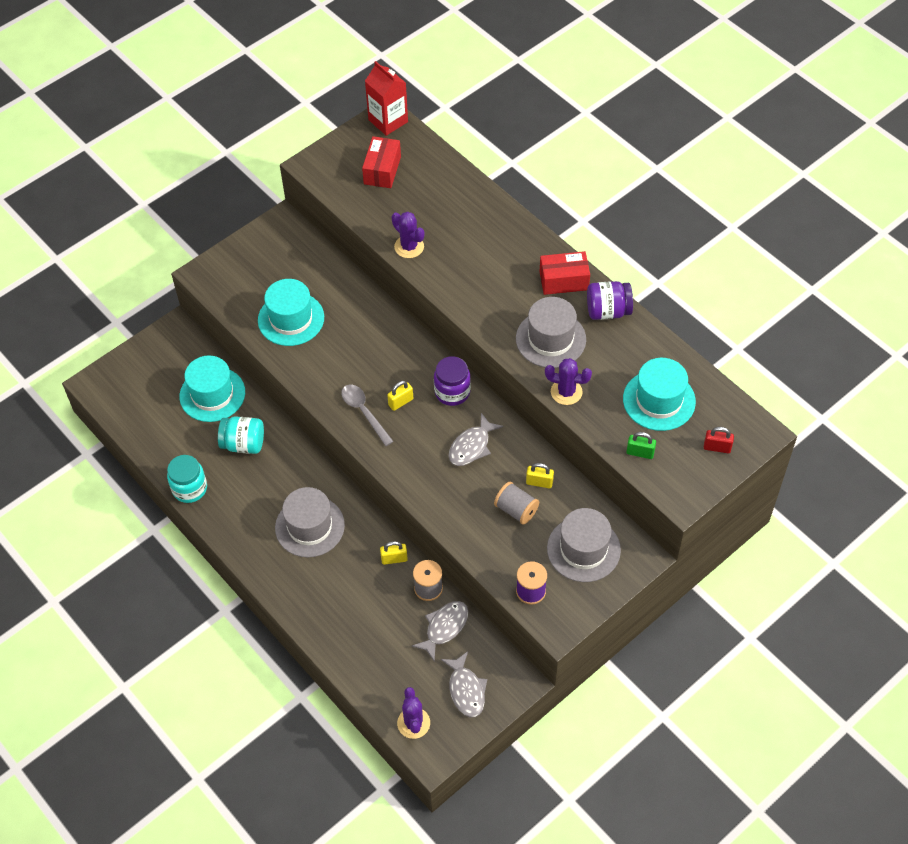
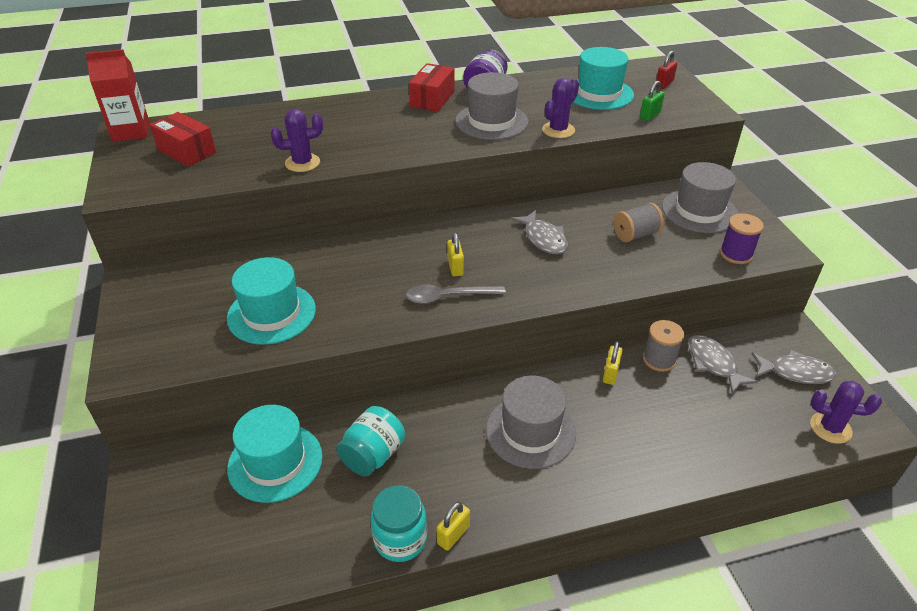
camera: 65 degrees left, 15 degrees down
(452, 392) = (469, 231): purple jar -> none
(539, 482) = (611, 213): yellow padlock -> yellow padlock (453, 535)

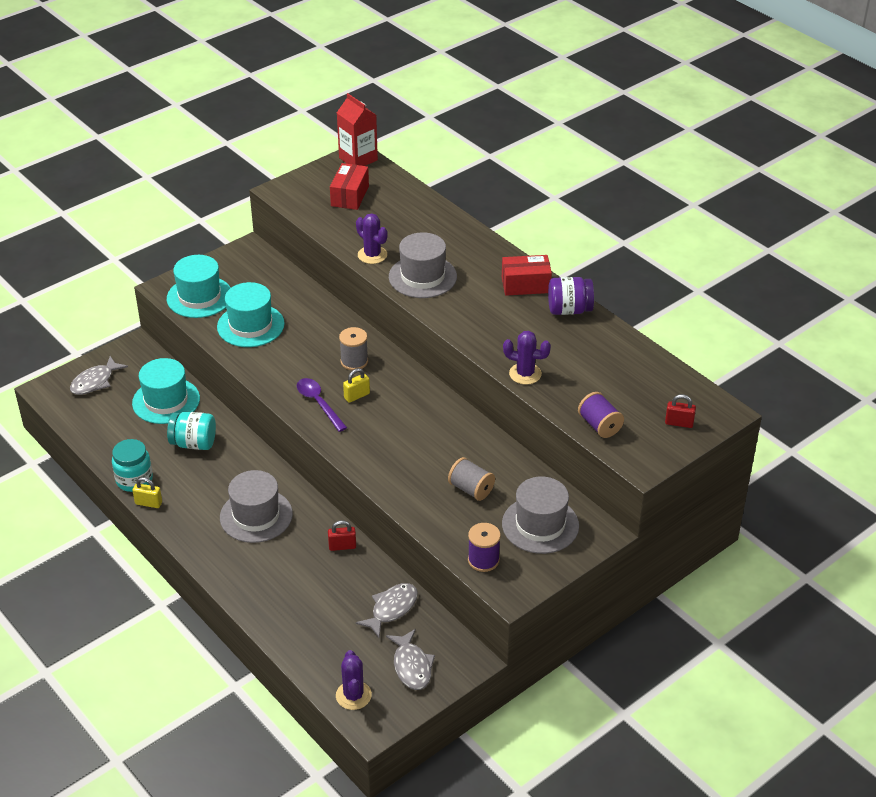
camera: 65 degrees right, 0 degrees up
(448, 297) = (318, 403): grey spoon -> purple spoon
(491, 121) = (511, 331): grey hat -> grey hat (422, 277)
(543, 239) = (427, 434): grey fish -> grey fish (95, 382)
(599, 93) = (619, 383): turquoise hat -> turquoise hat (199, 297)
(610, 374) = (342, 546): yellow padlock -> red padlock
(650, 115) = (599, 425): green padlock -> purple spool
(659, 359) = (376, 573): grey spool -> grey spool (354, 361)

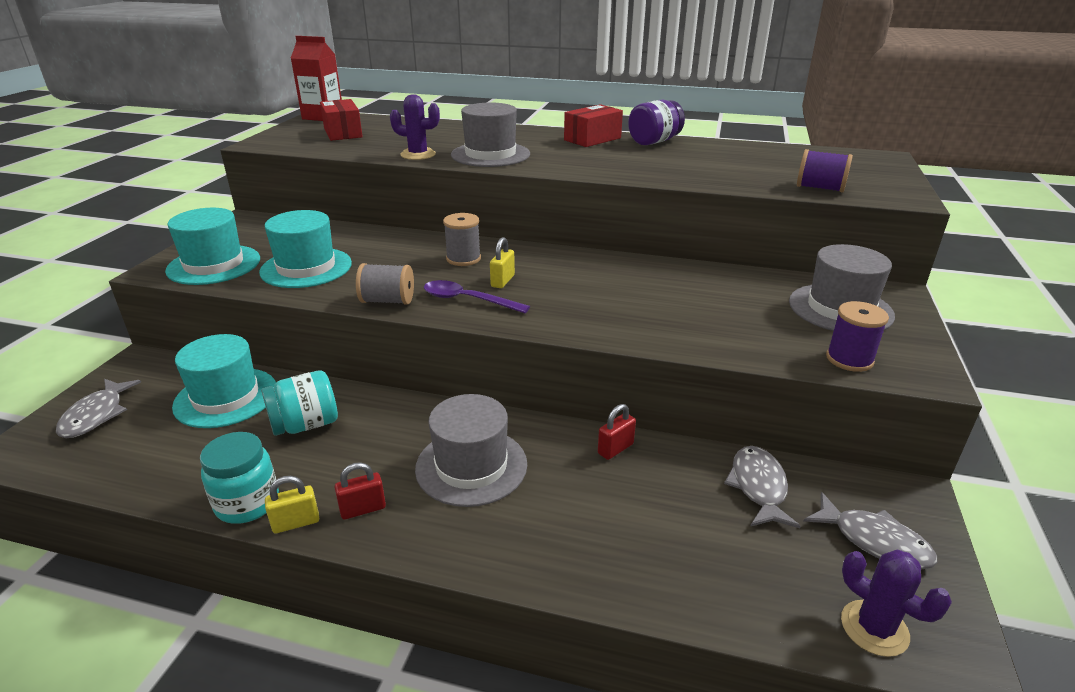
camera: 35 degrees left, 10 degrees down
(471, 489) = (732, 308): grey spool -> grey spool (388, 301)
(525, 374) = (693, 179): purple cactus -> none
(679, 423) = (870, 170): red padlock -> red padlock (363, 509)

